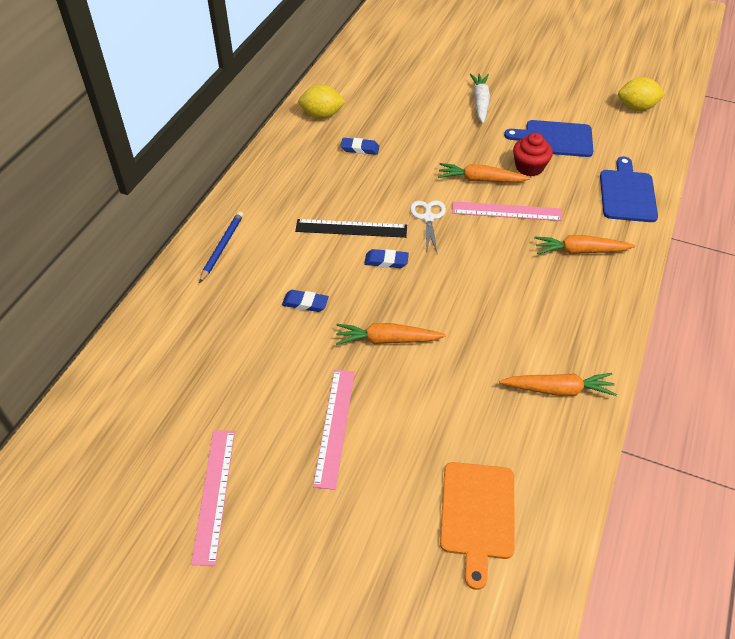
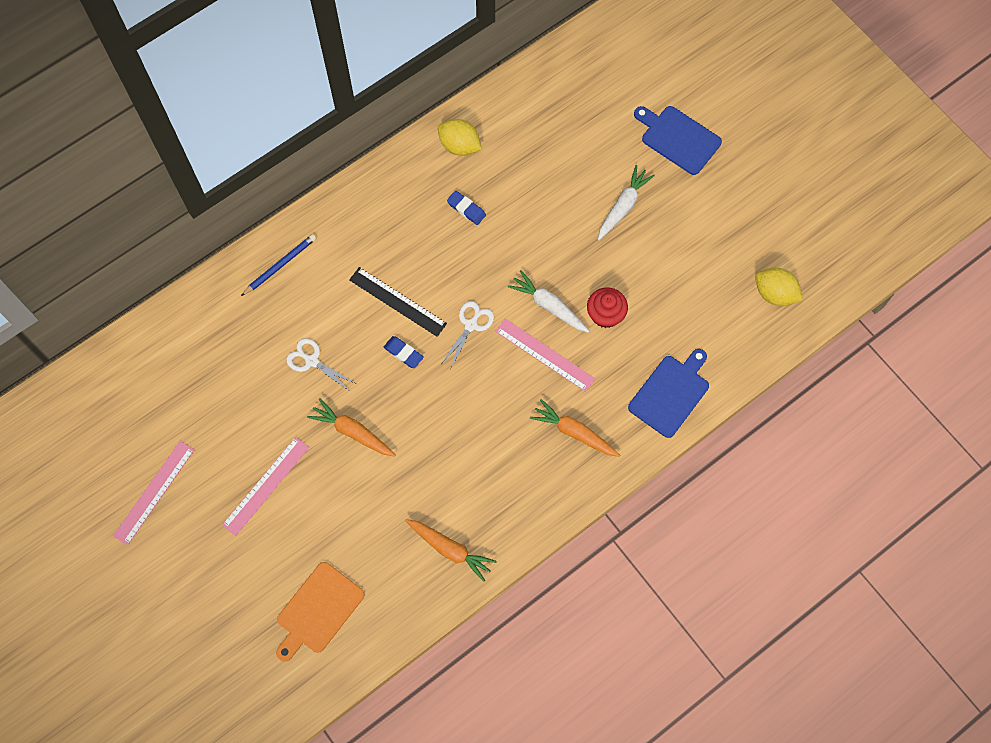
camera: 30 degrees right, 20 degrees up
(305, 303) = (312, 361): blue eraser -> white scissors
(480, 180) = (548, 306): orange carrot -> white carrot
(555, 139) = (658, 292): blue cutting board -> blue cutting board (678, 138)

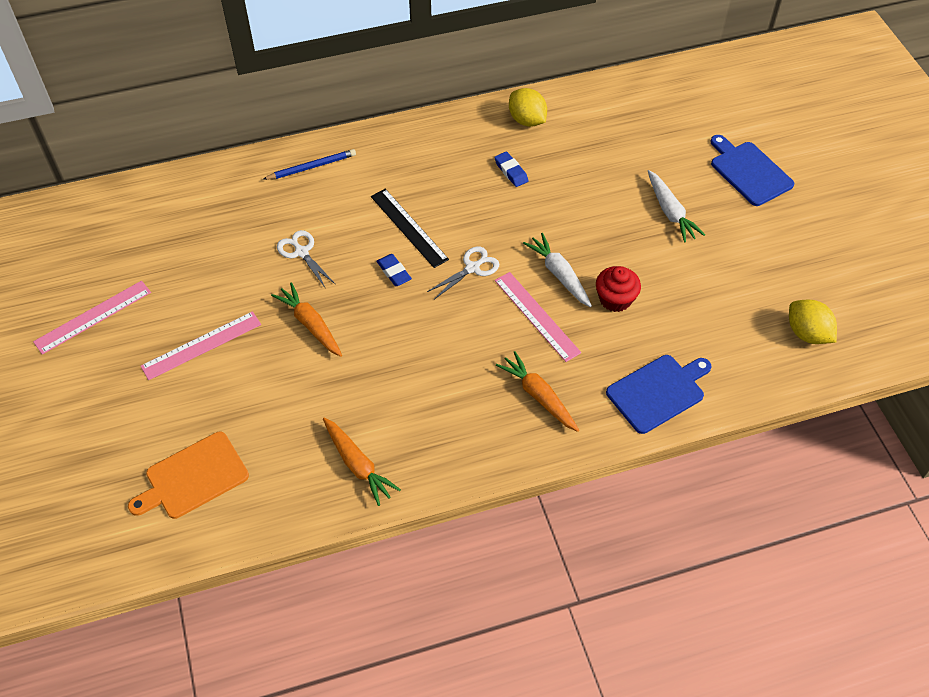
camera: 20 degrees right, 15 degrees down
(623, 206) = (670, 212): white carrot -> white carrot turned 105 degrees clockwise

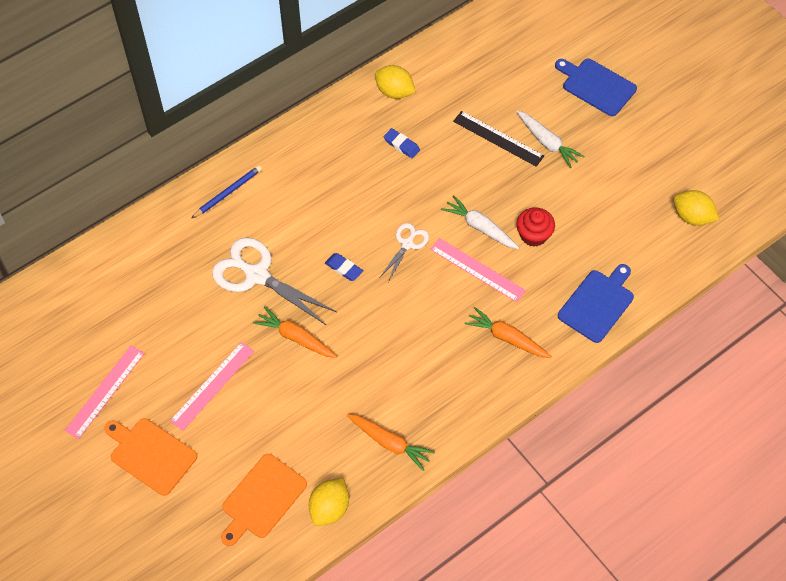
camera: 20 degrees left, 5 degrees up
(104, 393) = (150, 455): none -> orange cutting board
(259, 512) = (329, 508): none -> yellow lemon
(301, 252) = (257, 275): white scissors -> white scissors, size x1.86
(408, 227) = (338, 224): black ruler -> black ruler (498, 138)

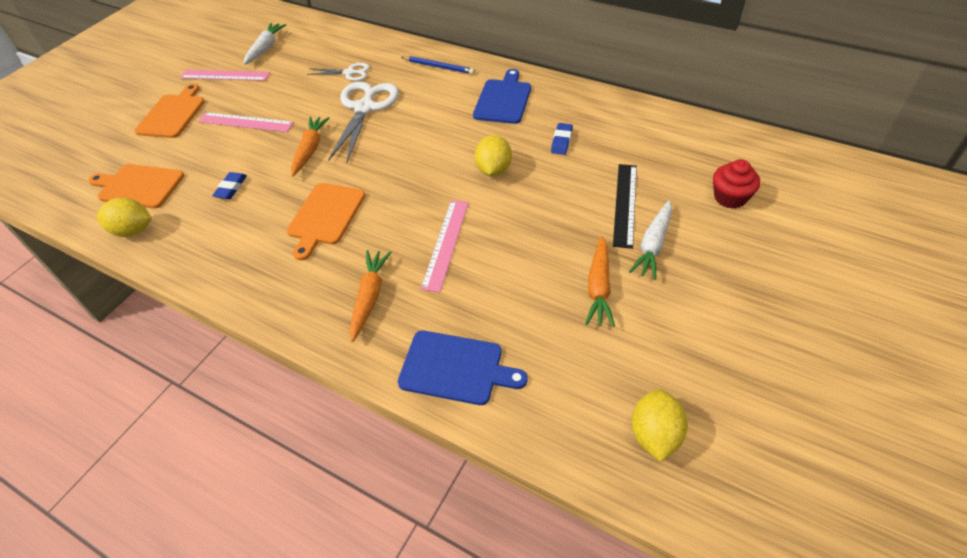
camera: 70 degrees right, 10 degrees down
(343, 268) = (397, 153): blue eraser -> blue eraser (231, 188)
(390, 443) = (212, 248): orange carrot -> orange carrot (599, 287)
(394, 92) = (619, 116): yellow lemon -> yellow lemon (493, 170)
(398, 346) = (325, 216): none -> orange cutting board
(407, 244) = (448, 183): white scissors -> white scissors (349, 73)
(480, 227) = (501, 228): white carrot -> white carrot (265, 48)
(533, 235) = (518, 275): red cupcake -> red cupcake (730, 197)
(596, 86) = (773, 262): blue cutting board -> blue cutting board (503, 100)

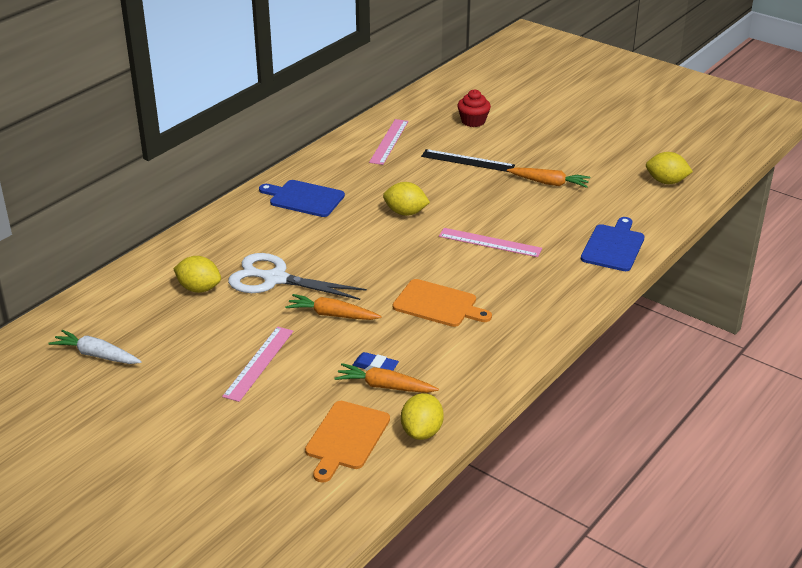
camera: 85 degrees left, 15 degrees down
(172, 114) = (210, 426): orange cutting board -> none
(225, 75) = (143, 387): pink ruler -> pink ruler (389, 141)
(349, 73) = (199, 288): white scissors -> yellow lemon
(369, 297) = (541, 281): orange carrot -> orange carrot (384, 386)
(438, 67) = (223, 230): blue pencil -> none
(561, 141) = (380, 177): blue eraser -> none
(653, 245) = (513, 157): white carrot -> none

